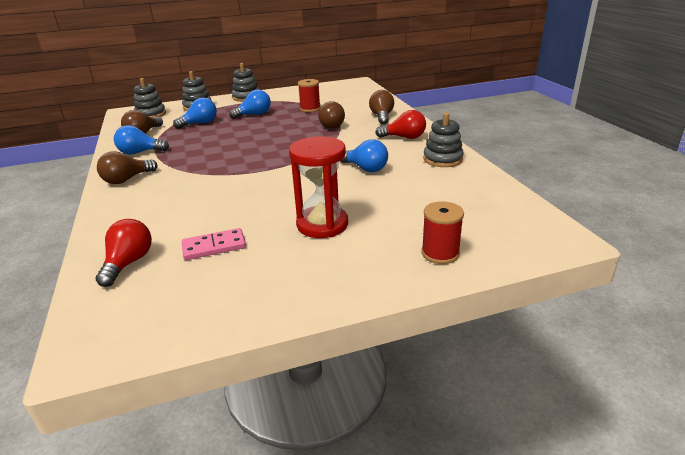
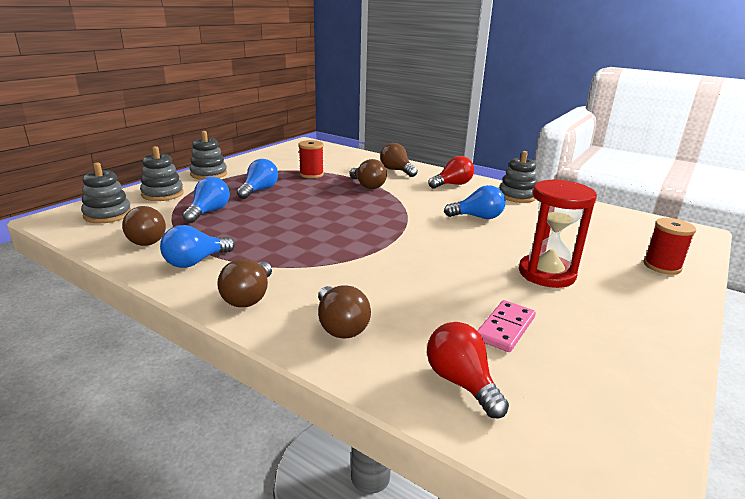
camera: 40 degrees left, 5 degrees down
(135, 210) = (340, 326): none -> brown light bulb

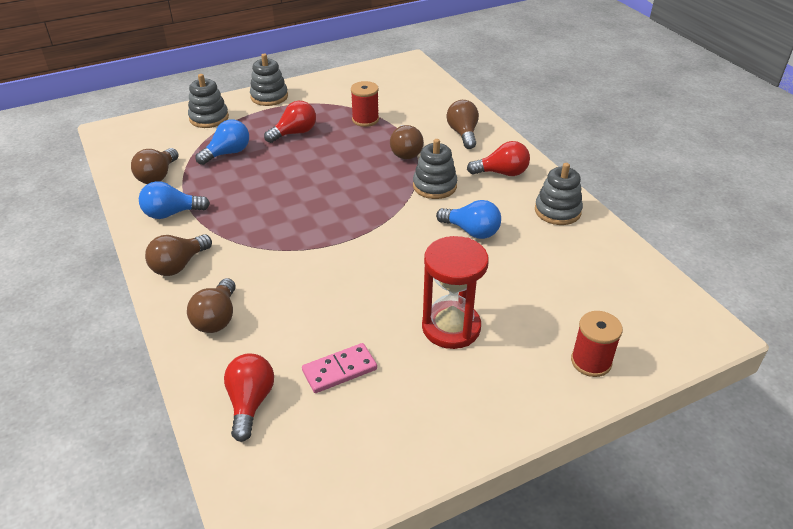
camera: 30 degrees right, 15 degrees up
(108, 215) = (149, 136): grey stacking toy -> grey stacking toy (434, 186)
(259, 190) = (294, 133): blue light bulb -> red light bulb

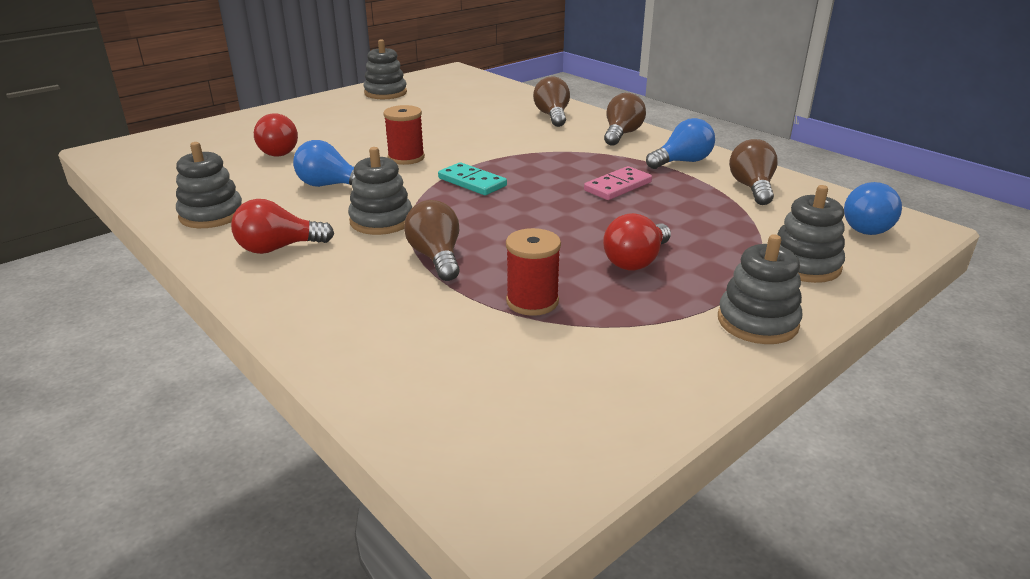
camera: 165 degrees right, 10 degrees down
(227, 153) = (702, 221): blue light bulb -> blue light bulb (868, 227)
(250, 403) = (491, 93): red light bulb -> red light bulb (279, 151)
(339, 370) = (437, 107): pink domino -> pink domino (617, 186)
(356, 216) = (472, 182): none -> turquoise domino
(397, 438) = (385, 93): none -> grey stacking toy
(451, 327) = (352, 130): red hourglass -> none
(463, 134) = (339, 301): brown light bulb -> none
(591, 361) = (234, 127): red spool -> red spool (406, 158)

